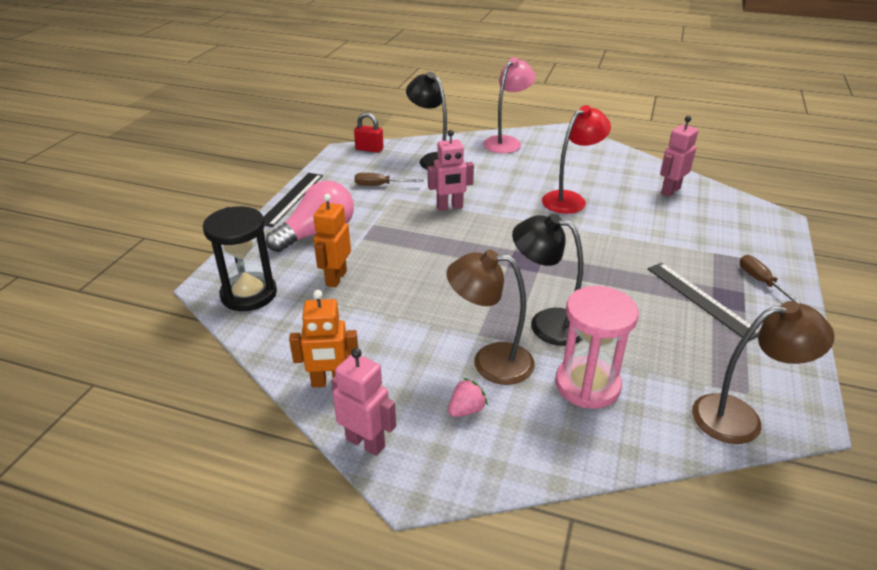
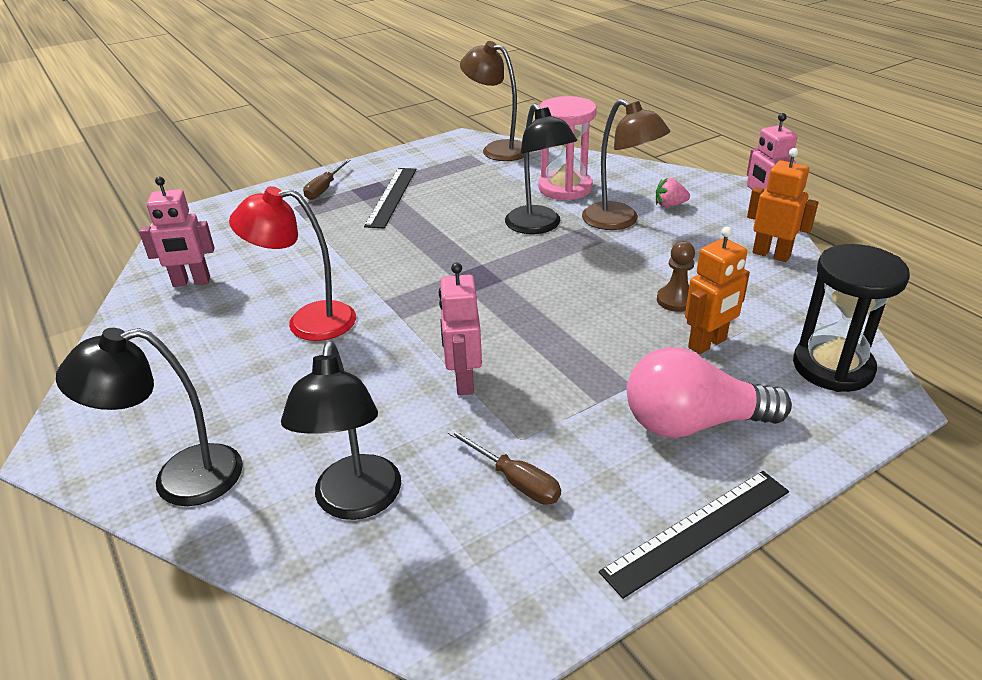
camera: 140 degrees left, 0 degrees up
(369, 149) = (430, 618): red padlock -> none
(378, 301) = (676, 300): none -> brown pawn
(450, 207) = (463, 381): pink robot -> pink robot turned 120 degrees counterclockwise
(506, 142) = (180, 479): pink lamp -> black lamp

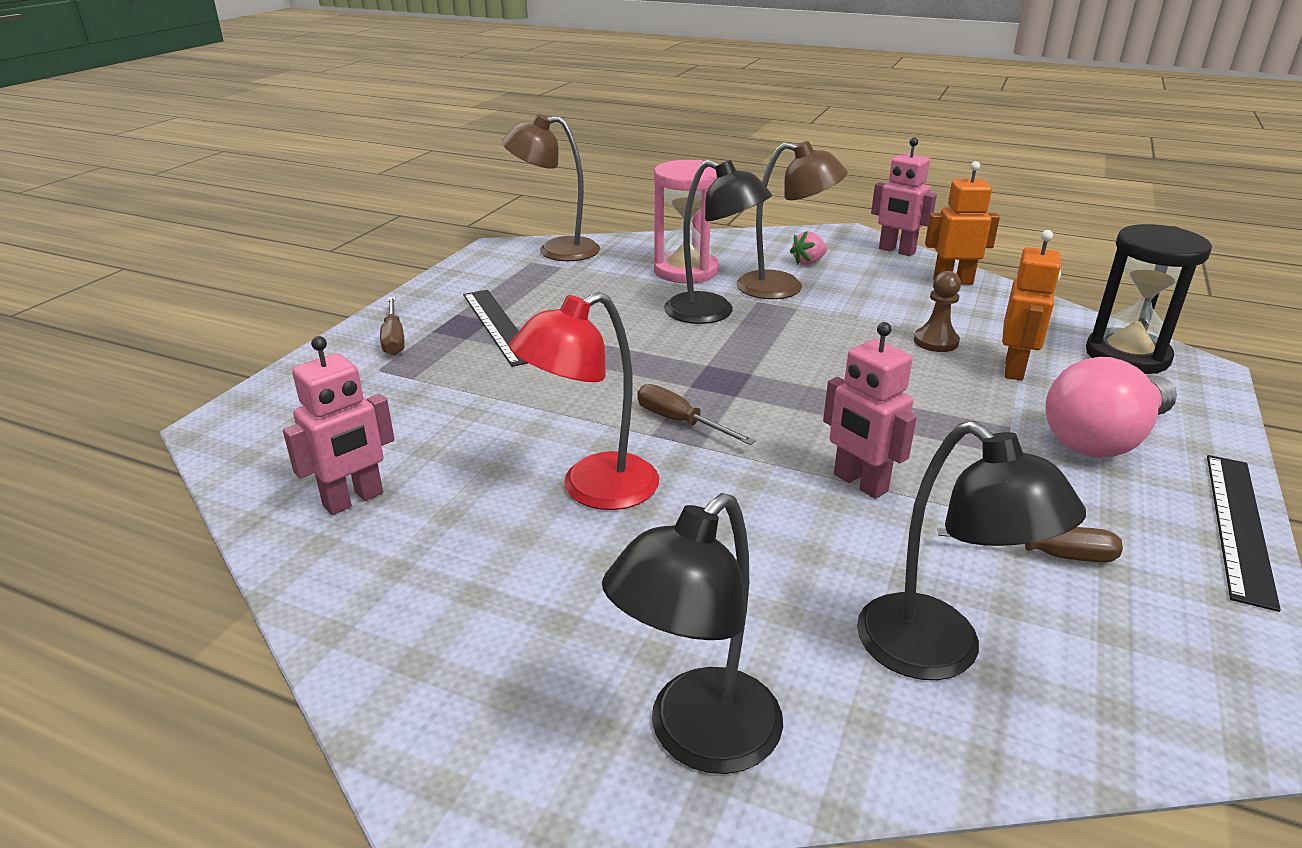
camera: 35 degrees left, 5 degrees down
(411, 298) = (680, 422): none -> brown screwdriver

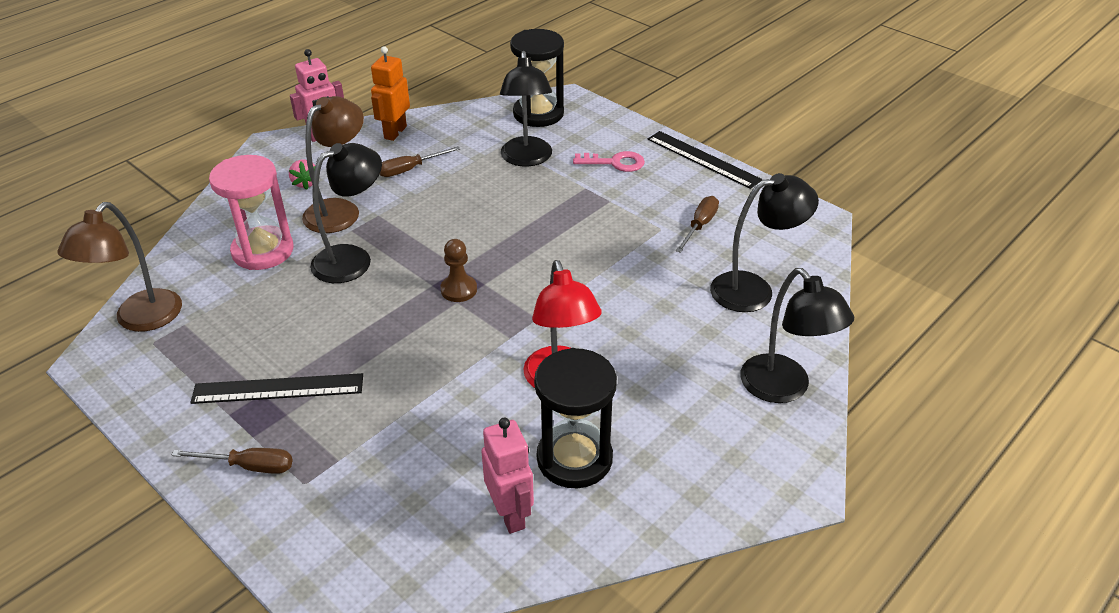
camera: 70 degrees left, 10 degrees up
(456, 530) = (574, 458): none -> black hourglass
(680, 422) = (502, 319): brown screwdriver -> brown screwdriver (410, 169)
(859, 483) = (611, 265): pink robot -> none
(936, 341) = (472, 174): brown pawn -> brown pawn (459, 290)
(1015, 369) = (527, 159): orange robot -> black lamp
(1103, 439) = (615, 163): pink light bulb -> pink key

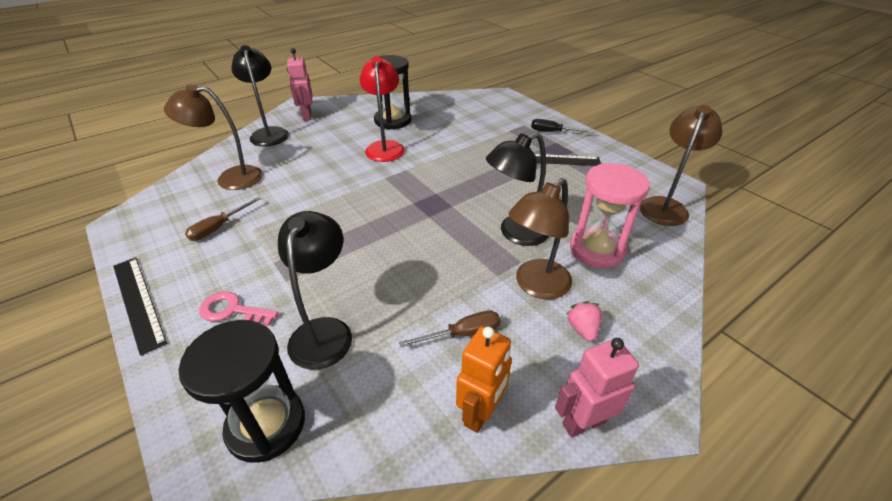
camera: 170 degrees left, 0 degrees up
(249, 466) = (553, 132): brown screwdriver -> black screwdriver
(459, 290) = (433, 200): brown pawn -> none
(510, 514) = (429, 109): pink robot -> pink robot (306, 116)
(754, 289) = (230, 178): black lamp -> brown lamp

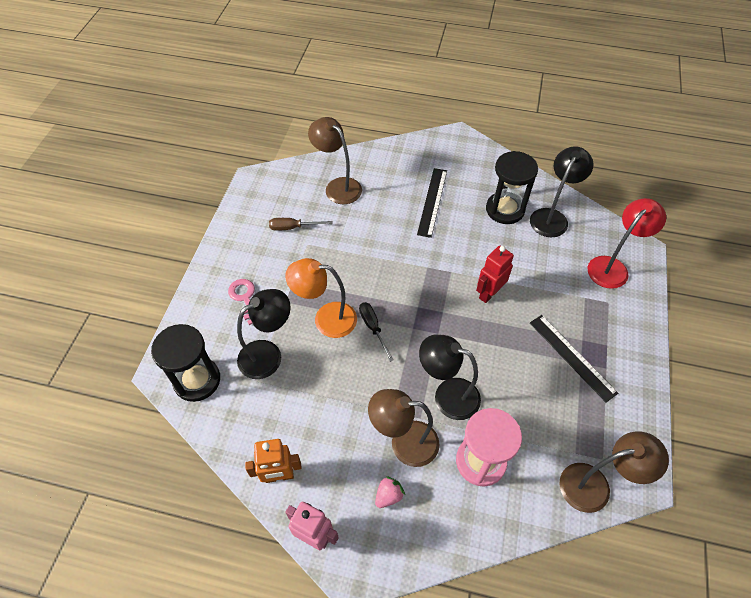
camera: 50 degrees right, 15 degrees up
(138, 302) = (214, 251): black ruler -> black ruler (432, 202)
(269, 133) = (404, 155): black lamp -> black lamp (552, 217)
(306, 116) = (448, 154): pink robot -> none
(346, 263) = (326, 319): none -> orange lamp
(385, 147) = (464, 235): red lamp -> red lamp (612, 267)
(450, 164) = (489, 293): none -> red robot
(462, 334) = (325, 427): brown screwdriver -> none
(553, 132) = (622, 332): black screwdriver -> black screwdriver (373, 328)

